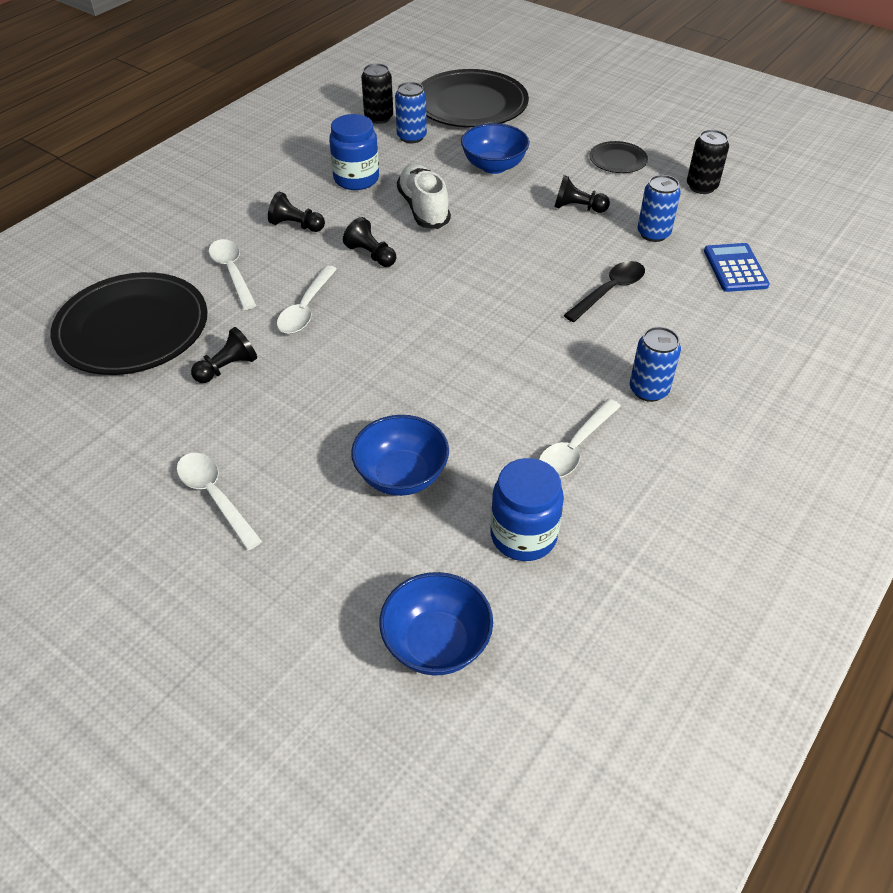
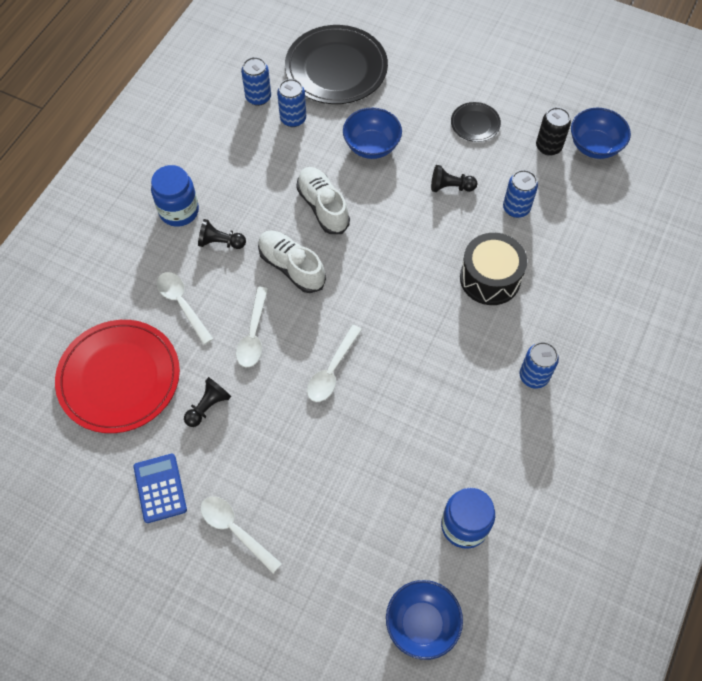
camera: 10 degrees left, 15 degrees up
(132, 328) = (119, 378): black plate -> red plate
(356, 179) = (257, 179): blue jar -> blue jar (179, 211)
(371, 255) = (291, 267): black pawn -> white shoe
(379, 117) = (258, 97): black can -> blue can
(401, 475) = (367, 487): blue bowl -> blue bowl (594, 146)
(575, 448) = (488, 440): white spoon -> white spoon (332, 370)
(609, 291) = (490, 278): black spoon -> black drum
(735, 268) = (585, 238): blue calculator -> blue calculator (160, 488)

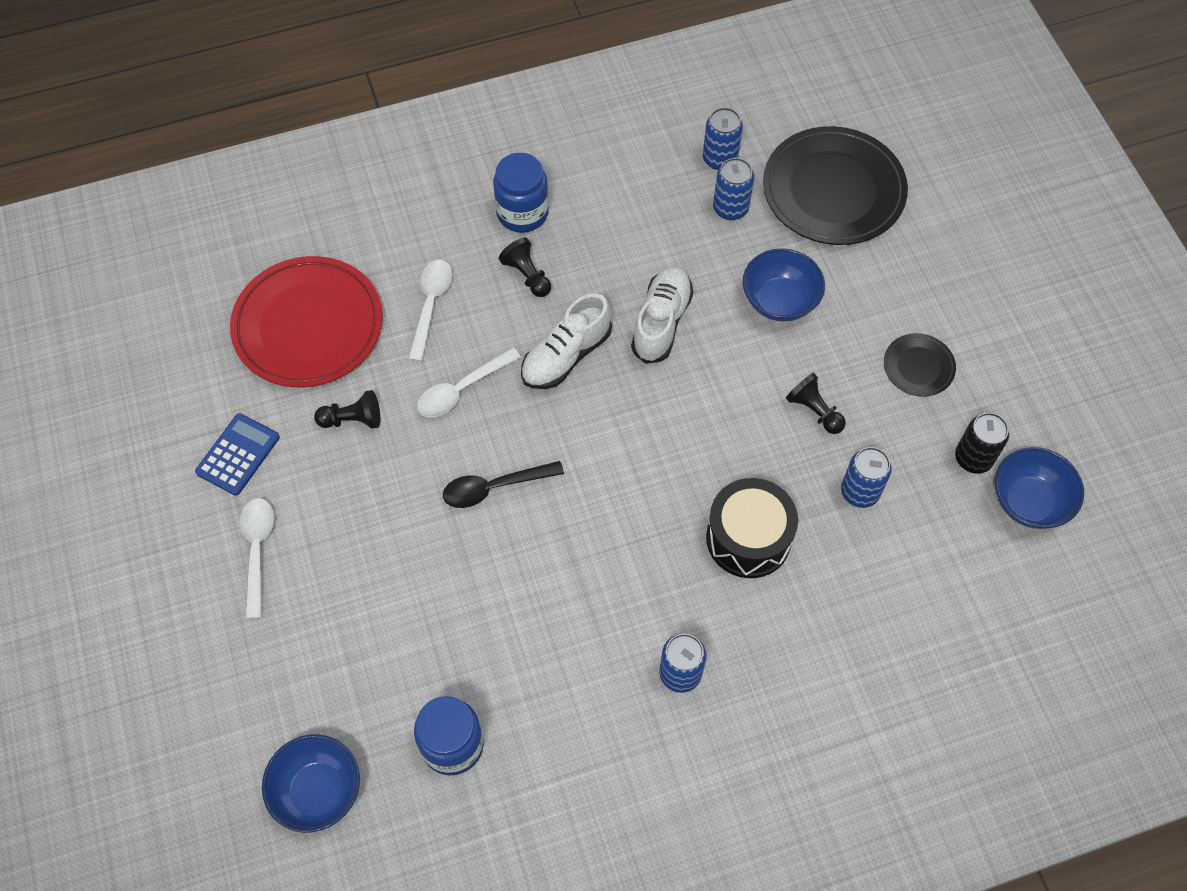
camera: 45 degrees right, 0 degrees up
(291, 267) = (566, 356): white shoe -> white shoe turned 135 degrees counterclockwise
(332, 370) = (494, 487): white spoon -> black spoon

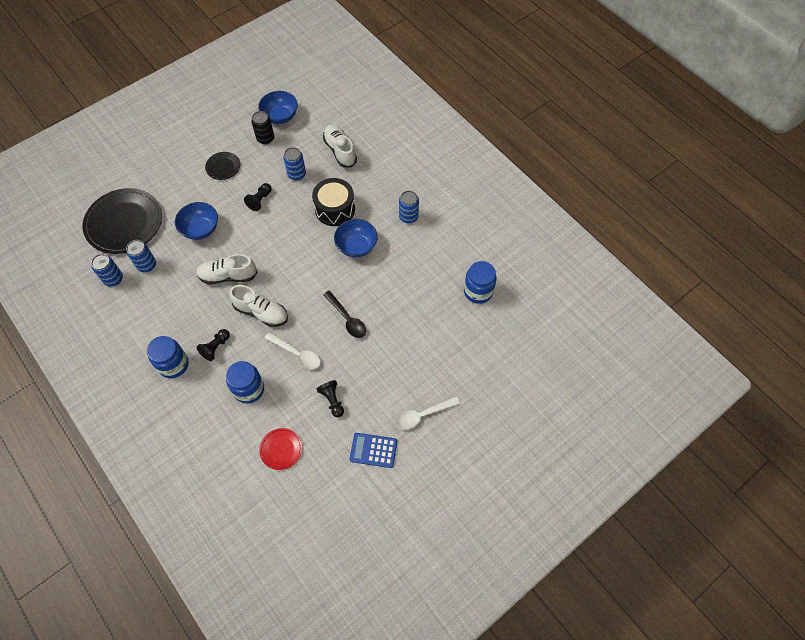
camera: 110 degrees left, 0 degrees up
(308, 325) = (281, 449): red plate -> red plate, size x0.47
(317, 791) = (523, 337): blue bowl -> blue bowl (356, 246)
(430, 305) = (249, 389): white spoon -> blue jar
(899, 593) = (340, 151): none -> white shoe

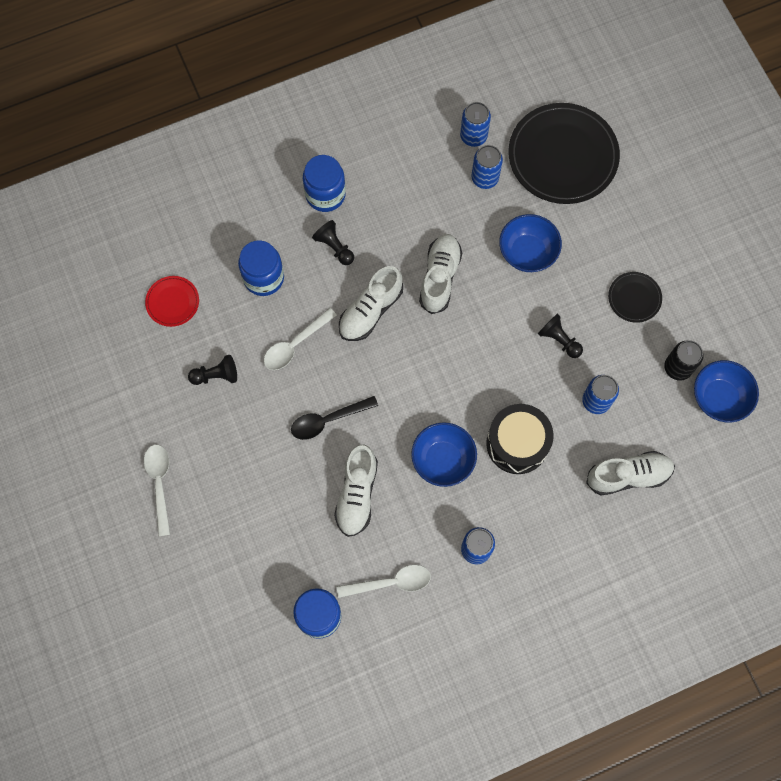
camera: 105 degrees right, 10 degrees up
(373, 450) = (134, 410): blue calculator -> none
(393, 289) = (357, 494): none -> white shoe
(444, 257) = (390, 582): none -> white spoon

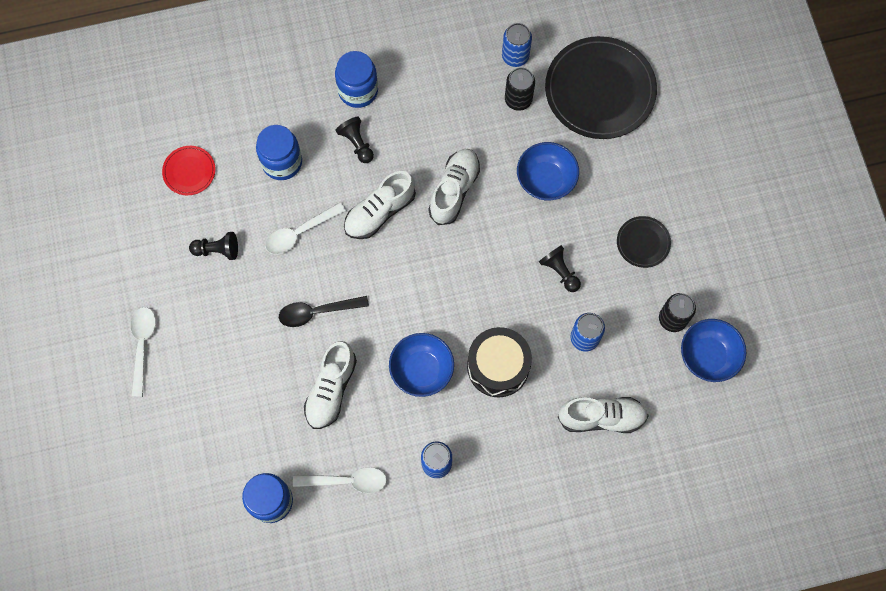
camera: 10 degrees right, 0 degrees up
(485, 178) = (518, 99): blue can -> black can

